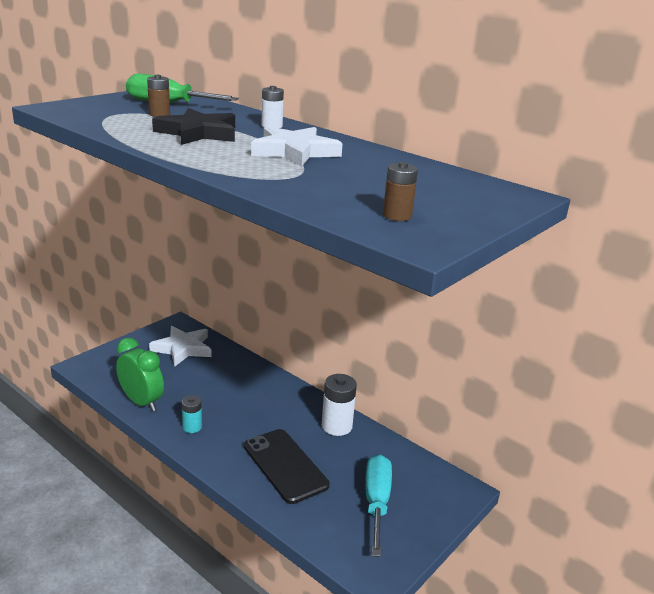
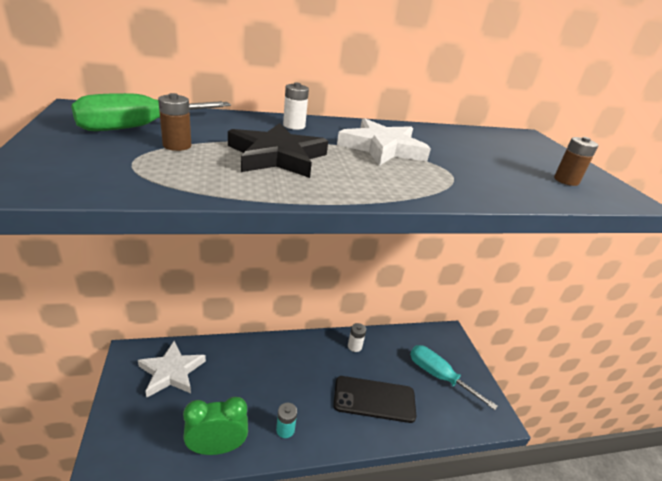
camera: 55 degrees left, 5 degrees up
(336, 426) = (354, 346): white battery -> white battery, size x0.60

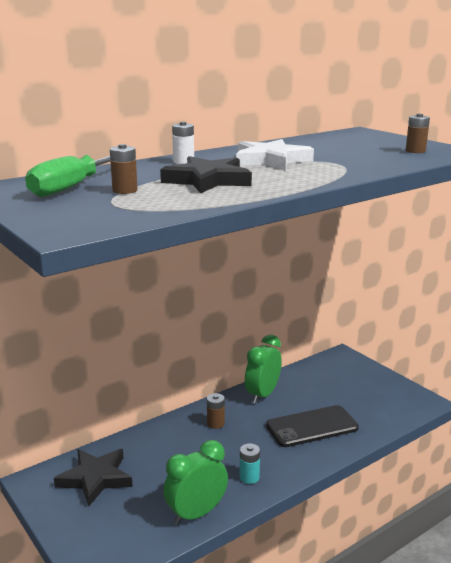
camera: 20 degrees left, 10 degrees down
(171, 372) = (95, 478): white star -> black star
(297, 359) = (215, 423): none -> brown battery
(354, 346) = (262, 395): white battery -> green clock
(438, 376) = (355, 390): turquoise screwdriver -> none

